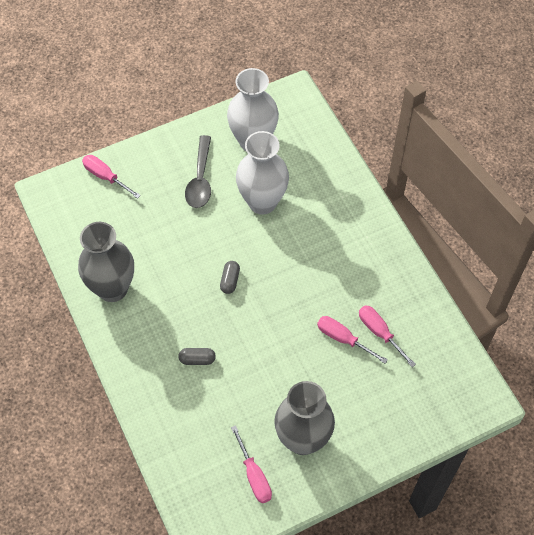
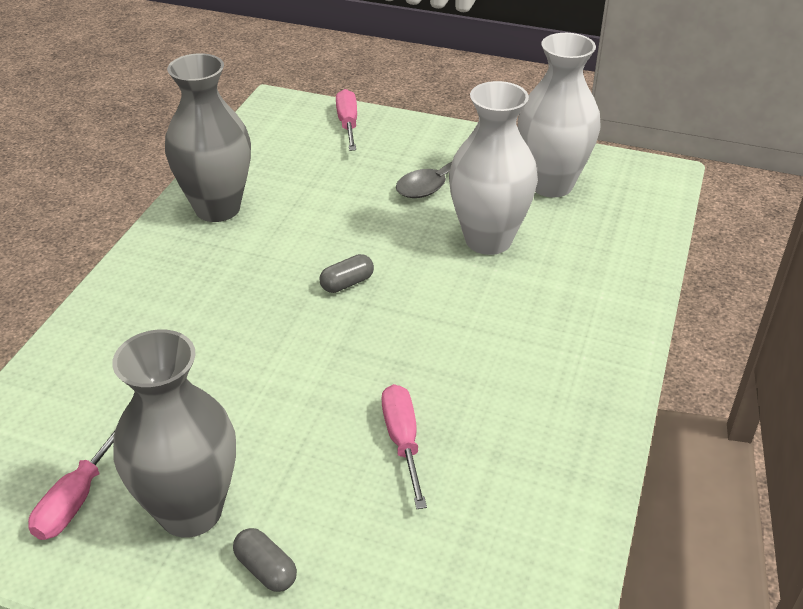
camera: 45 degrees right, 20 degrees down
(197, 359) = (202, 328): grey capsule -> grey capsule (266, 569)
(380, 333) = (464, 474): pink screwdriver -> none

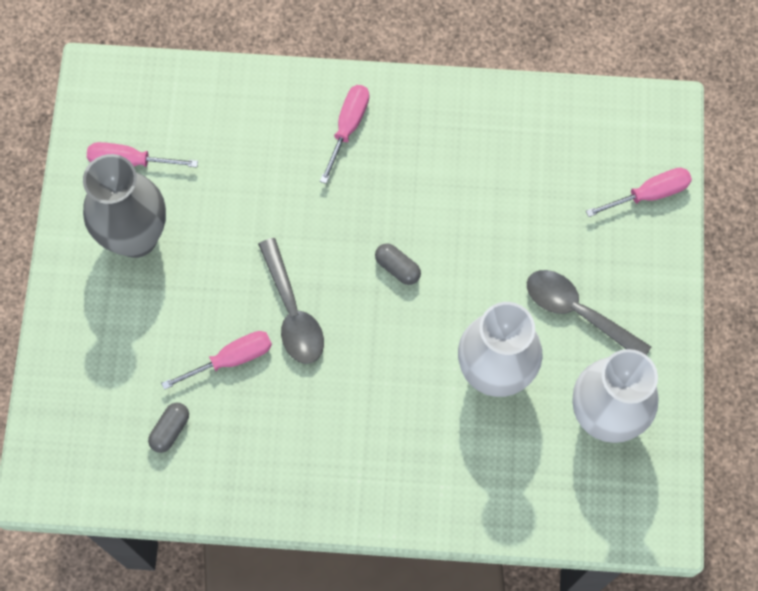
camera: 75 degrees right, 30 degrees up
(164, 290) = (348, 127): none -> pink screwdriver
(217, 208) = (469, 125): grey vase -> none
(266, 569) = (102, 301): grey capsule -> grey capsule (170, 430)
(364, 374) = (293, 312): none -> grey spoon

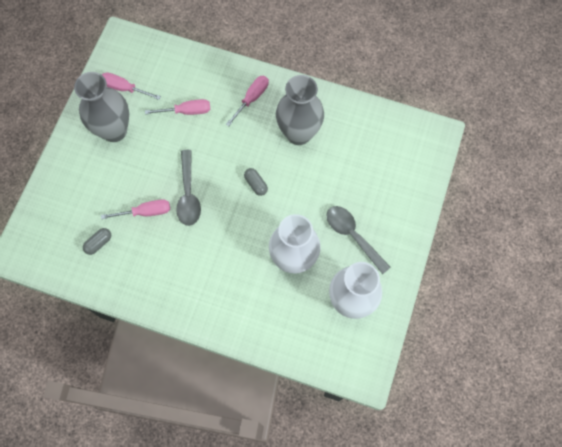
camera: 15 degrees right, 0 degrees up
(442, 166) = (298, 133): none -> grey vase
(649, 194) = (414, 178): pink screwdriver -> pink screwdriver (186, 111)

